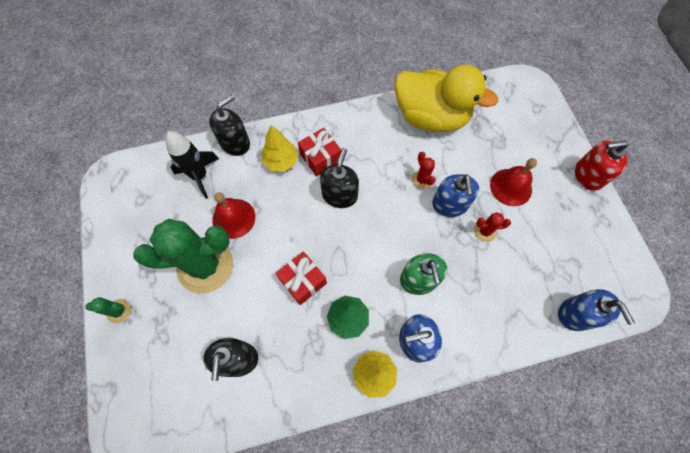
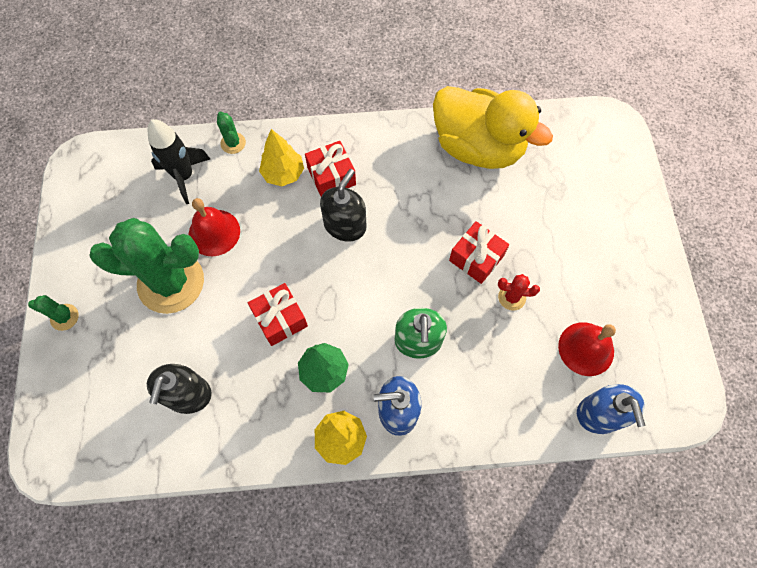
camera: 10 degrees right, 0 degrees up
(235, 143) = (233, 143): black soap dispenser -> green cactus
(422, 180) = (449, 222): red cactus -> none
(449, 204) = (476, 258): blue soap dispenser -> red gift
(511, 187) = (557, 249): red bell -> red bell (586, 348)
(588, 175) = (659, 250): red soap dispenser -> none

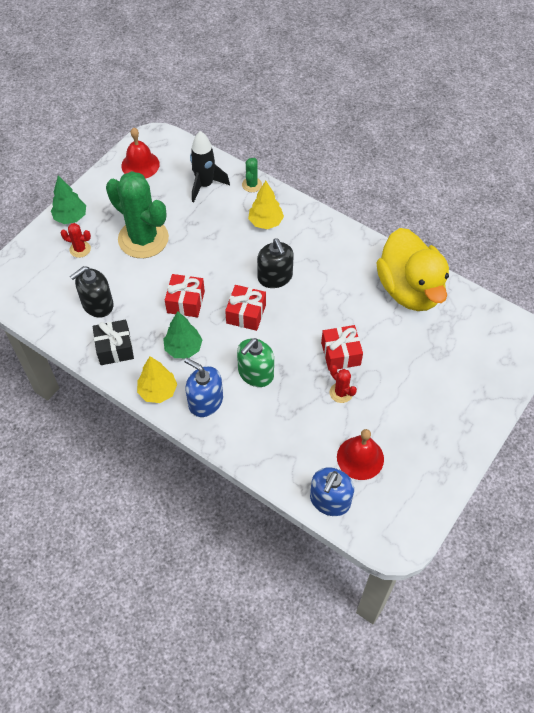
camera: 40 degrees right, 10 degrees down
(64, 317) = (71, 217): green cactus -> green tree
(109, 346) = (80, 249): none -> red cactus
(214, 232) = (193, 228): red bell -> red bell (140, 165)
(252, 429) = (115, 348): none -> black gift
(331, 176) = (294, 243): red gift -> red gift (246, 314)
(345, 225) = (275, 277): black soap dispenser -> black soap dispenser turned 90 degrees clockwise

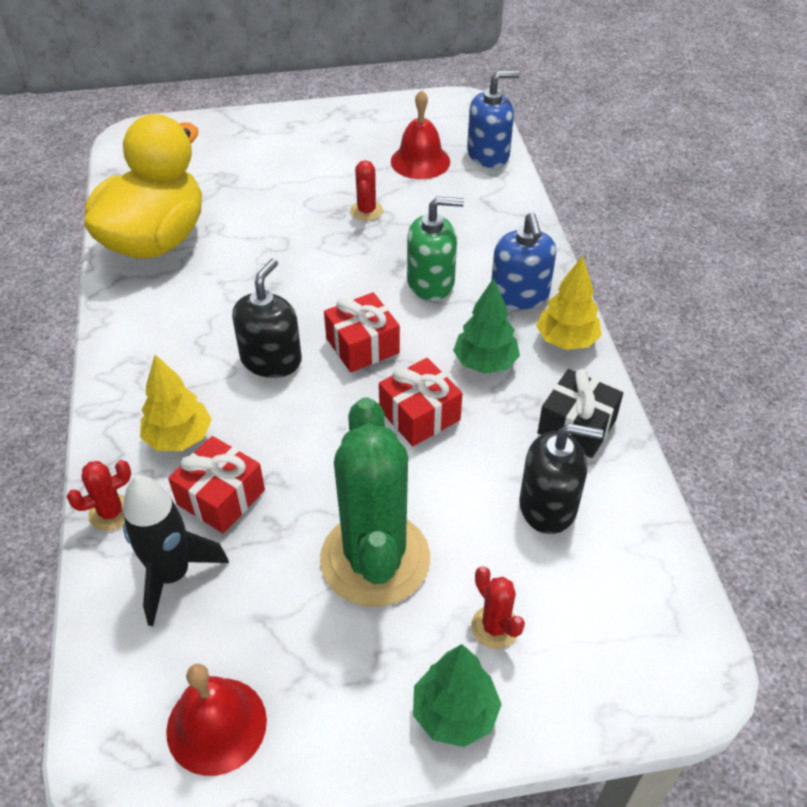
camera: 135 degrees left, 10 degrees down
(252, 185) = (111, 513): green cactus -> red cactus
(340, 354) = (317, 238): red gift -> red gift (221, 497)

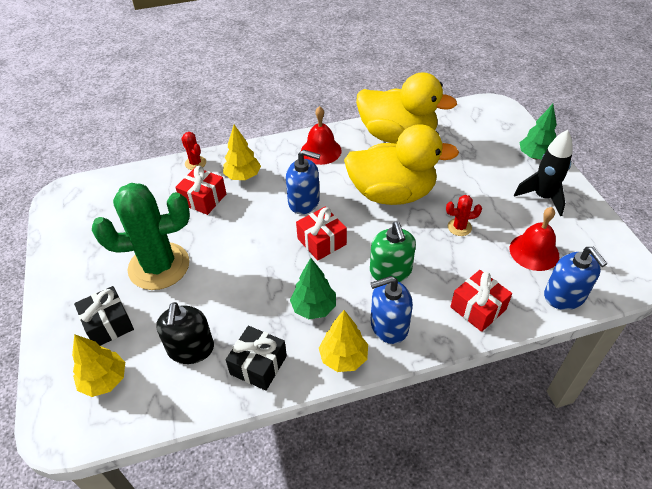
camera: 85 degrees right, 0 degrees up
(172, 575) = (157, 191): black rocket -> black rocket (542, 197)
(216, 725) = (76, 220): red bell -> red bell (321, 151)
(271, 360) = (304, 202): black soap dispenser -> blue soap dispenser
(283, 262) = (392, 193): none -> yellow duck
(419, 415) = (264, 276): red gift -> red gift (478, 308)
(455, 713) = (62, 309): green tree -> green tree (535, 156)
(495, 627) = (108, 324): red cactus -> black gift
(604, 619) = (104, 380): none -> yellow tree

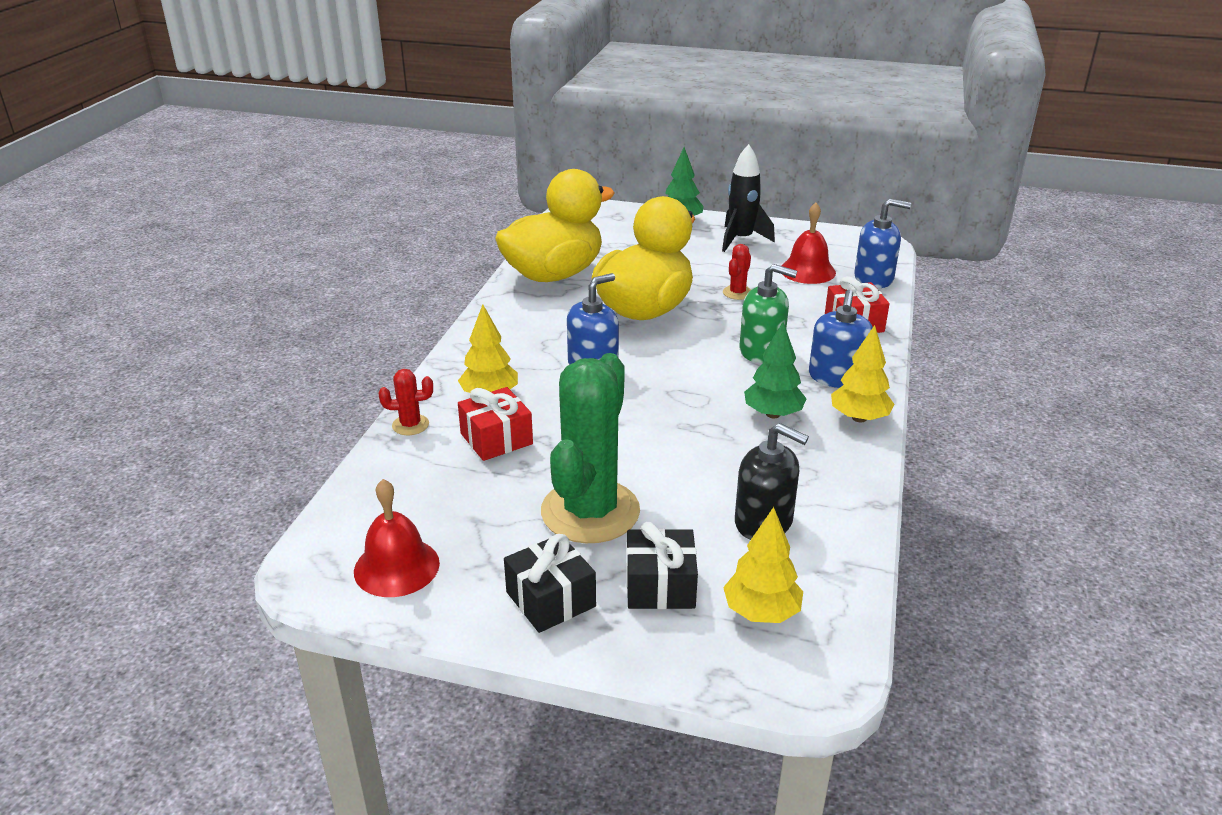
camera: 60 degrees left, 15 degrees down
(258, 365) = (828, 477): black gift -> black gift (551, 599)
(321, 151) = (514, 327): red bell -> red bell (396, 567)
(321, 241) = (674, 376): red gift -> none

